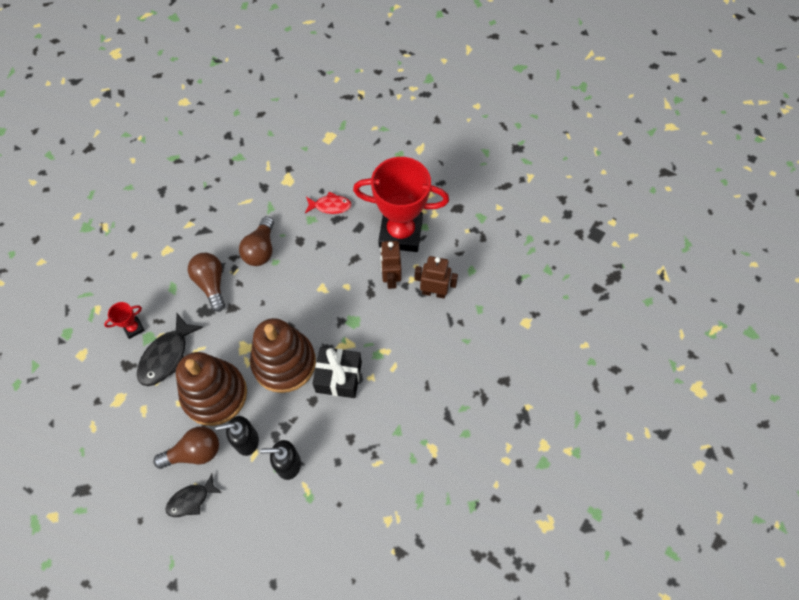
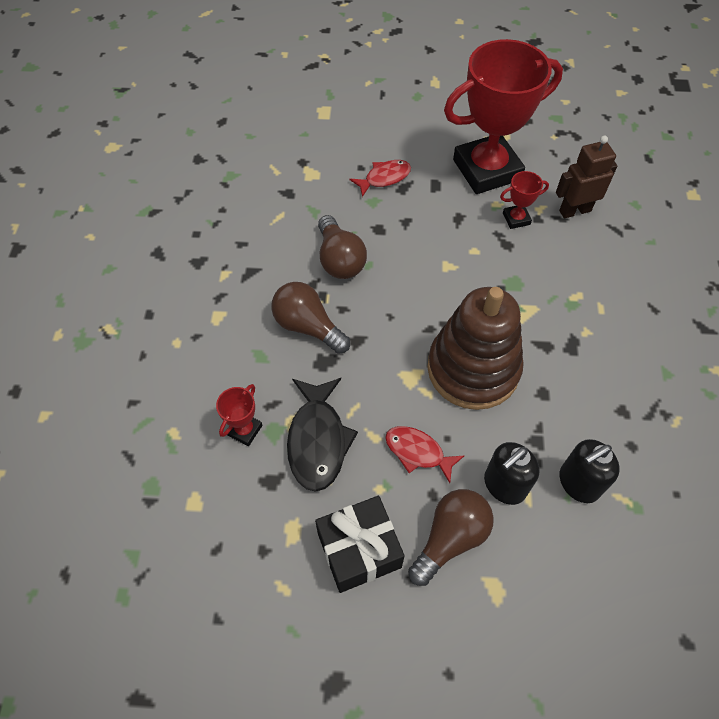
camera: 30 degrees left, 5 degrees down
(191, 500) = (495, 602): black fish -> none
(214, 394) = (418, 452): brown stacking toy -> red fish
(338, 377) = (550, 351): black gift -> black gift (359, 550)
(391, 278) = (516, 219): brown robot -> red trophy

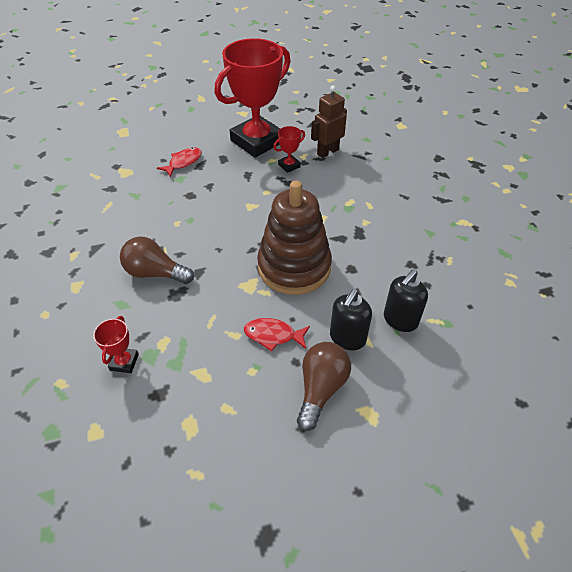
camera: 20 degrees left, 10 degrees down
(318, 440) = (189, 351): black fish -> none
(339, 260) = (166, 222): brown light bulb -> none
(359, 550) = (251, 422): black gift -> none

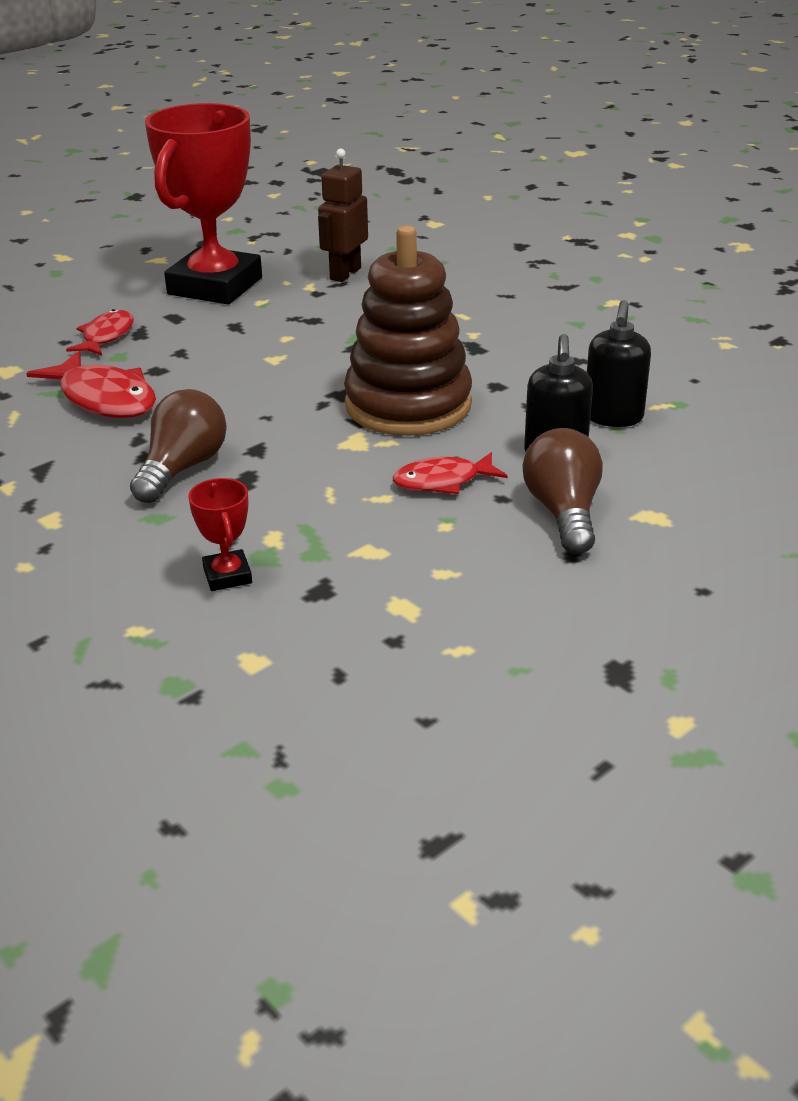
camera: 25 degrees left, 15 degrees down
(153, 208) = (104, 399): none -> red fish
(155, 273) = (182, 468): brown light bulb -> brown light bulb turned 120 degrees clockwise
(289, 166) = (296, 301): red trophy -> none

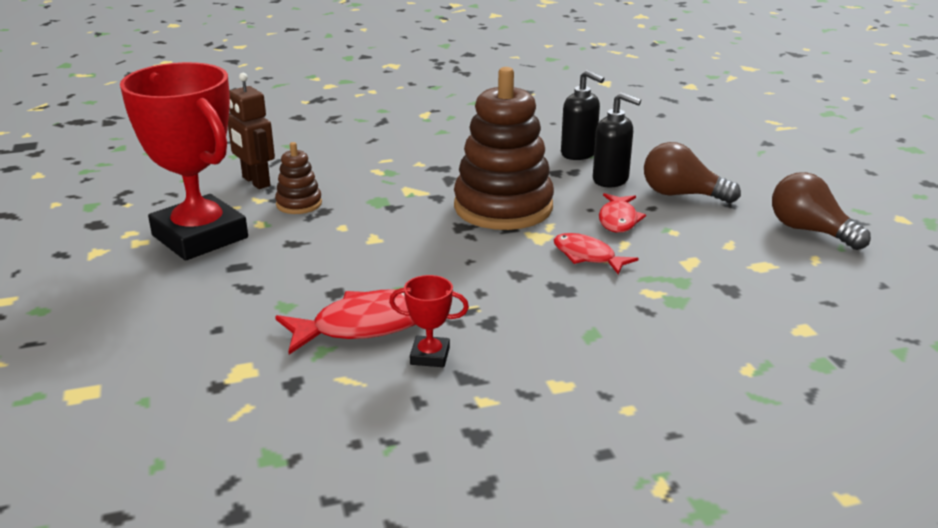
camera: 65 degrees left, 5 degrees down
(106, 336) = (235, 305): red fish -> red fish (587, 256)
(182, 468) = (523, 310): brown light bulb -> brown light bulb (810, 231)
(227, 575) = (693, 319): red trophy -> red trophy (430, 356)
(316, 305) = (299, 204): none -> brown stacking toy

